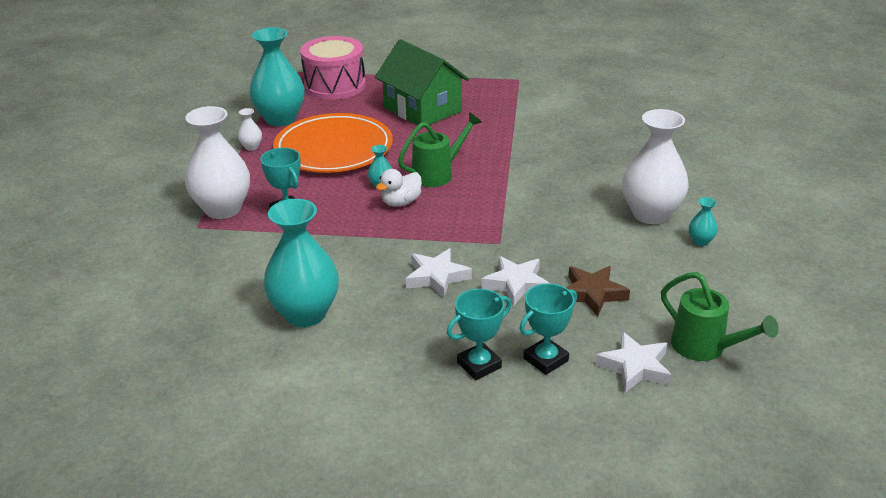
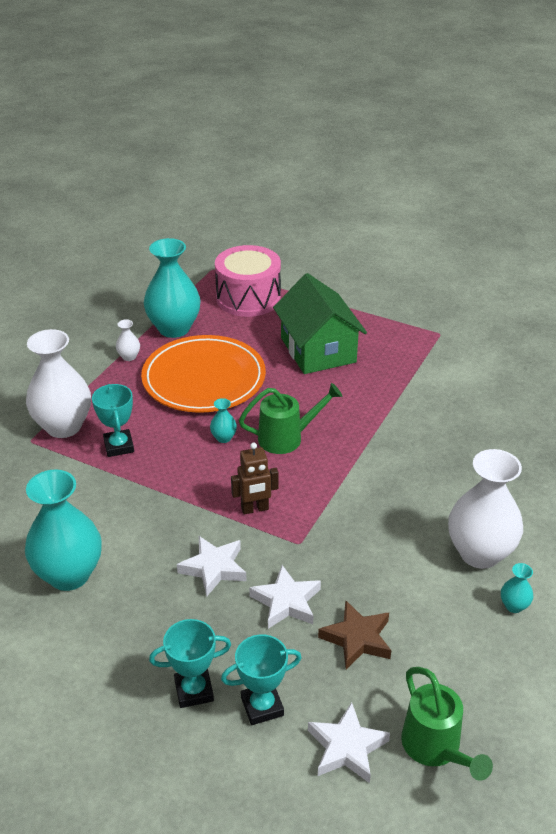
camera: 20 degrees right, 5 degrees up
(401, 202) = (231, 464): white duck -> none
(444, 228) = (255, 509): none -> brown robot

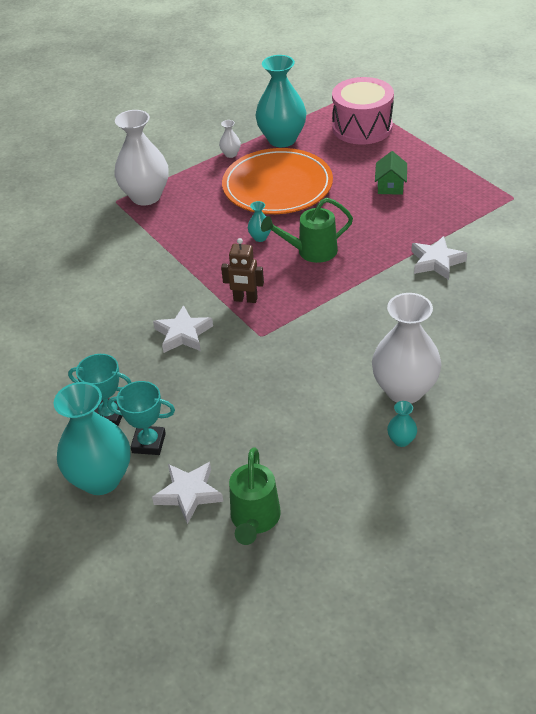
camera: 30 degrees right, 5 degrees up
(69, 575) = (79, 306): turquoise vase -> turquoise vase (101, 479)
(119, 446) = (176, 222): turquoise trophy -> none
(286, 602) = (219, 376): white star -> white star (436, 262)
(287, 438) = (311, 251): green watering can -> green watering can turned 150 degrees clockwise
(318, 350) = (390, 186): green house -> green house, size x0.47
(357, 638) = (254, 421): brown star -> none

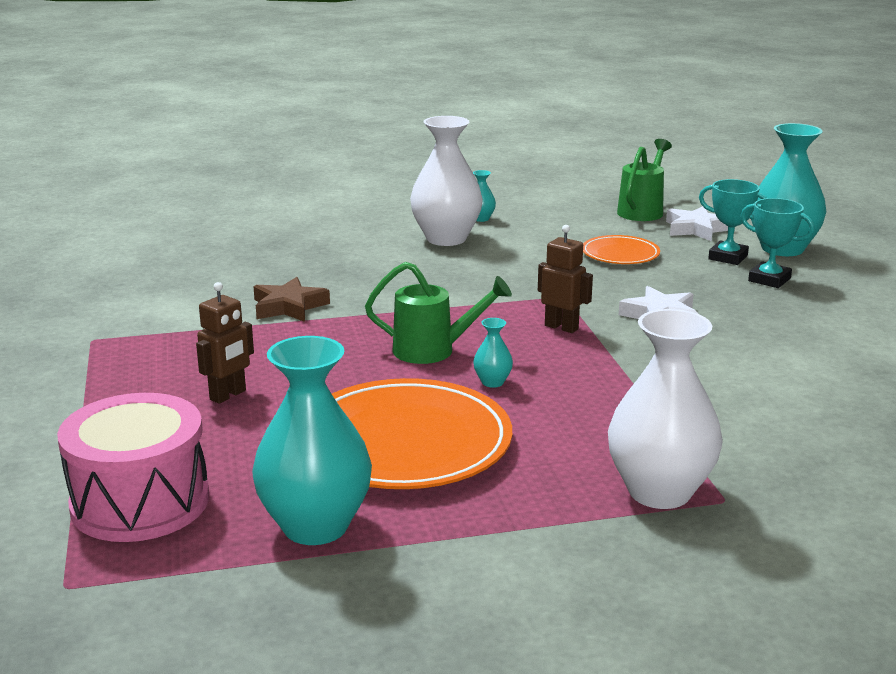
camera: 160 degrees left, 20 degrees down
(231, 154) = (444, 526): white vase -> none
(243, 415) = (620, 254): none -> orange plate
(390, 186) = (228, 395): green house -> brown robot
(436, 262) = (288, 306): white star -> brown star

